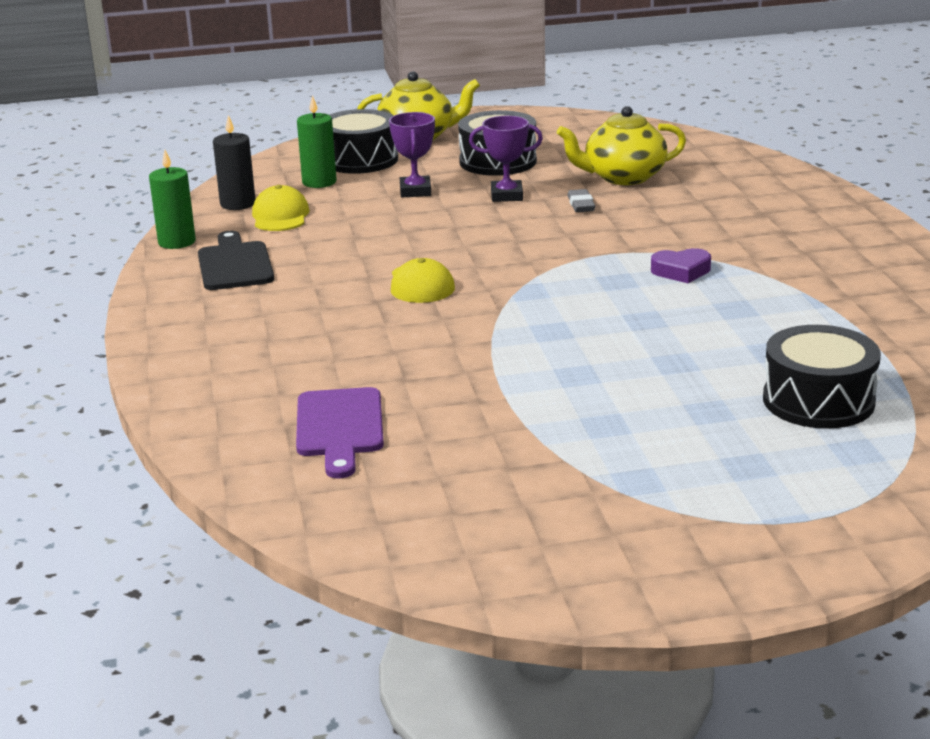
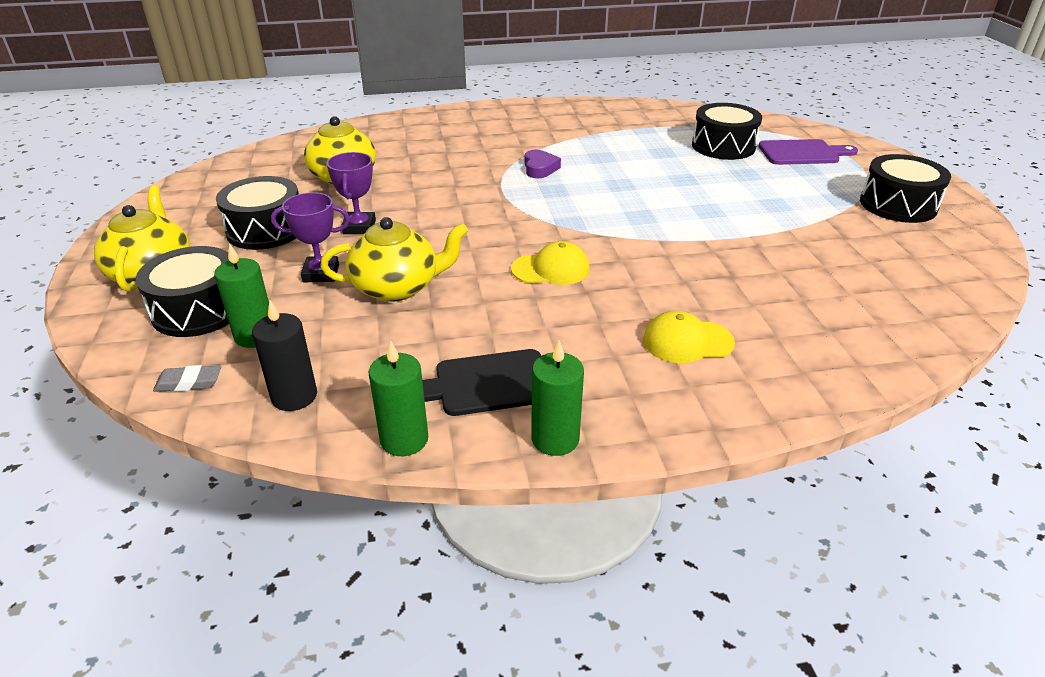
camera: 90 degrees left, 10 degrees up
(158, 291) = (555, 439): none -> green candle
(280, 216) = (351, 359): yellow cap -> yellow cap (687, 341)
(339, 428) = (821, 303): purple cutting board -> purple cutting board (802, 153)
(389, 221) = (397, 287): none -> yellow teapot
(581, 205) = (397, 196): grey eraser -> grey eraser (189, 382)
(624, 531) = (898, 205): none -> black drum

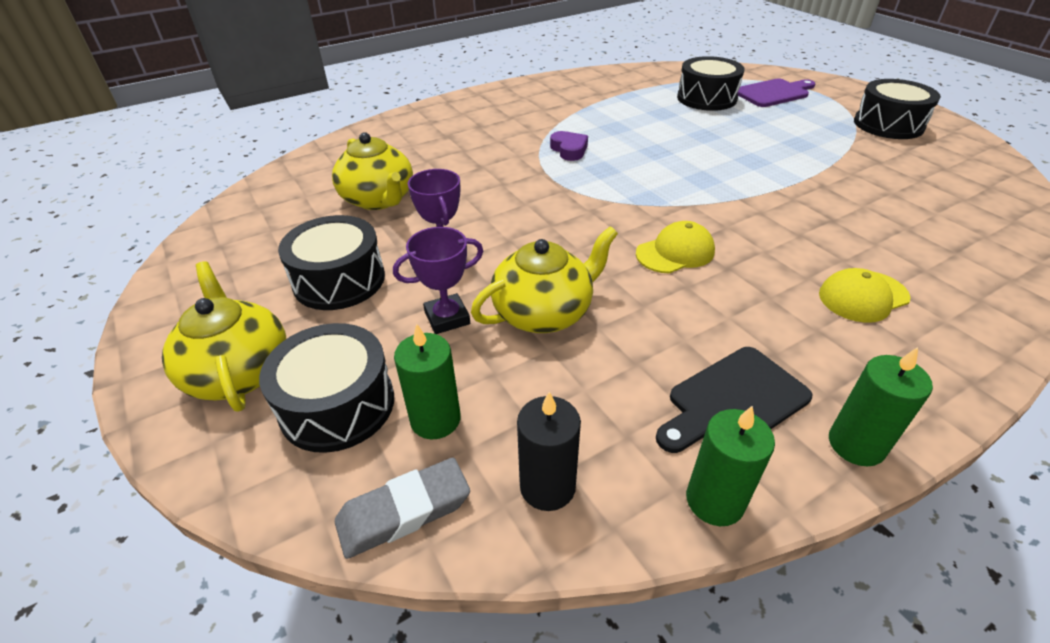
camera: 20 degrees left, 5 degrees up
(189, 382) = (404, 511): grey eraser -> grey eraser, size x1.56

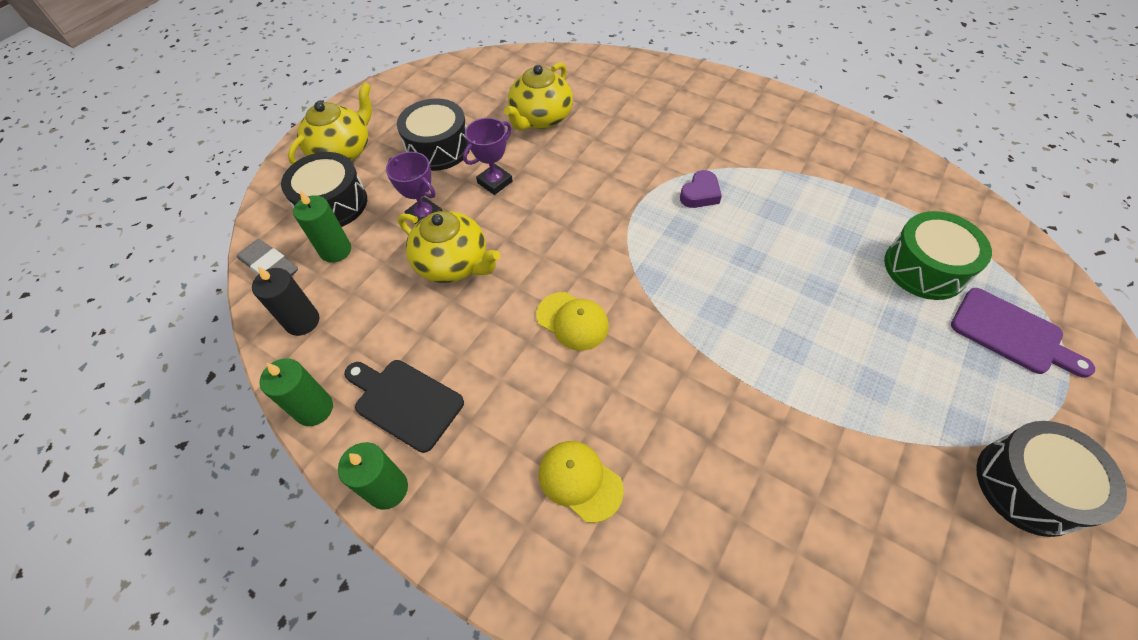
camera: 65 degrees right, 15 degrees up
(706, 98) = (924, 268): black drum -> green drum

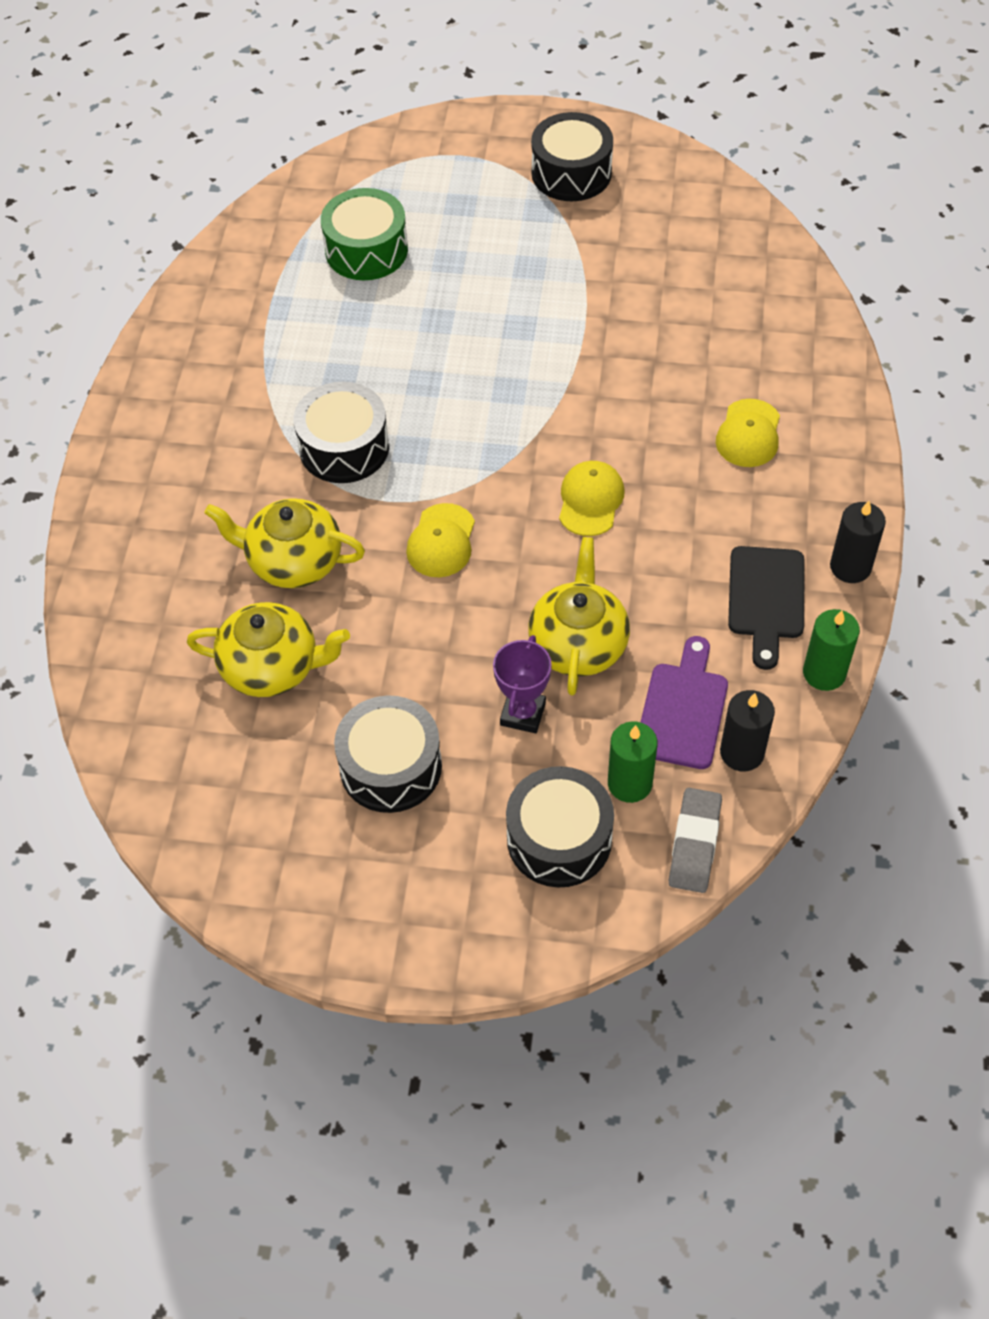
camera: 115 degrees left, 0 degrees up
(343, 152) = (457, 892): yellow teapot -> yellow teapot (293, 561)
(388, 489) = (850, 567): green candle -> black candle
(495, 182) = (425, 664): purple trophy -> none
(586, 219) = (441, 541): none -> yellow cap
(700, 194) = (344, 447): purple heart -> black drum
(1011, 333) = (420, 189): purple cutting board -> purple cutting board (683, 710)

